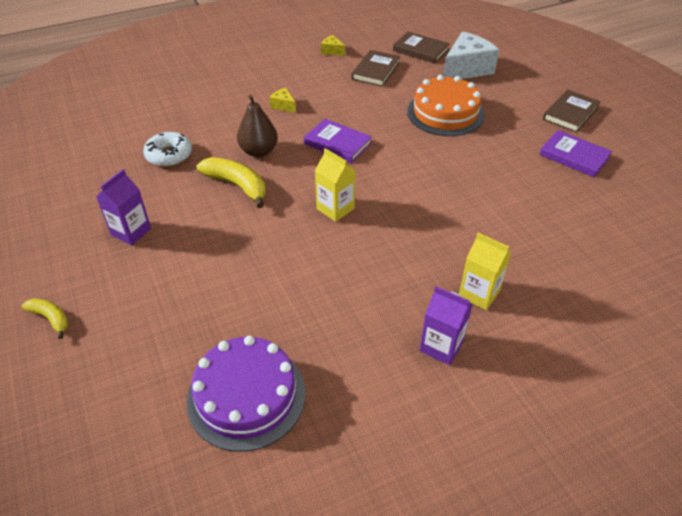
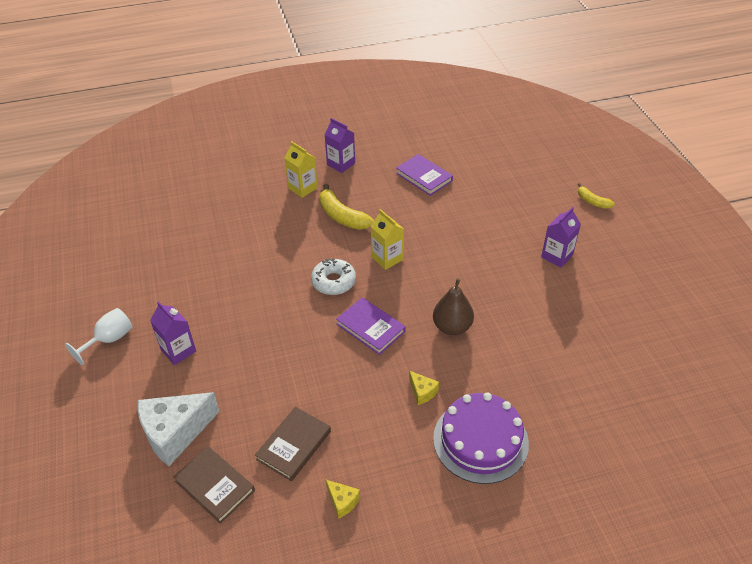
camera: 170 degrees left, 0 degrees up
(169, 155) = (543, 333): white donut -> white donut (333, 281)
(237, 185) = (472, 290): yellow banana -> yellow banana (342, 216)
(246, 396) = (459, 153): purple cake -> purple cake (480, 440)
(445, 113) = (242, 357): orange cake -> none
(503, 112) = (178, 351): none -> purple carton
(570, 113) = (109, 340): brown book -> white goblet
(574, 156) = (151, 286): purple book -> purple book (424, 177)

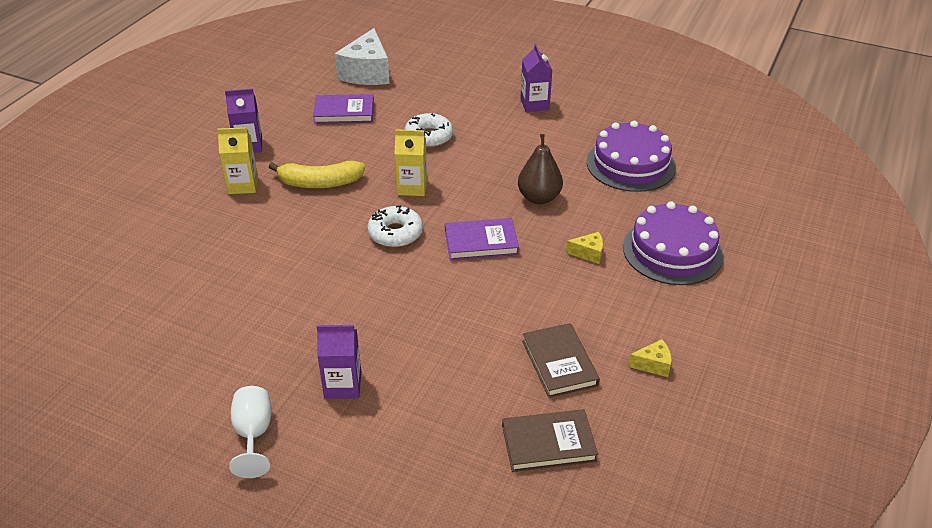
camera: 50 degrees left, 5 degrees down
(175, 433) = (450, 441): white cheese -> white cheese (367, 73)
(449, 230) = (428, 137): none -> white donut
(555, 353) = (630, 164): none -> purple cake
(592, 201) = (502, 55): yellow banana -> none

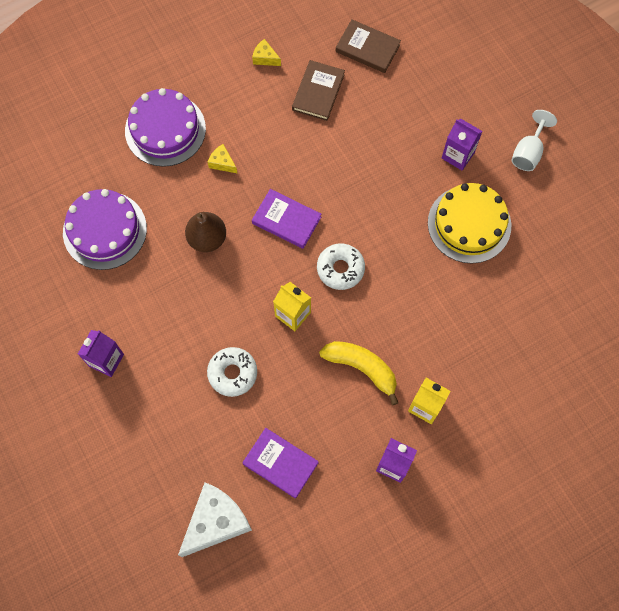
camera: 145 degrees left, 30 degrees up
(285, 328) = (469, 224): none -> yellow cake

